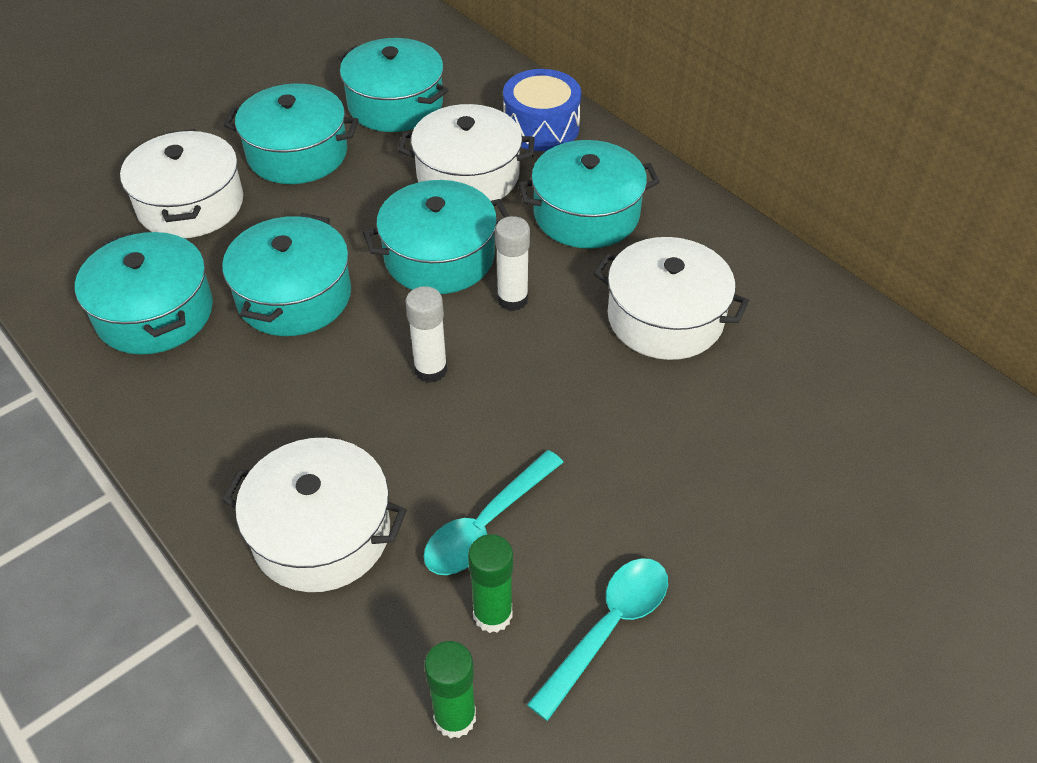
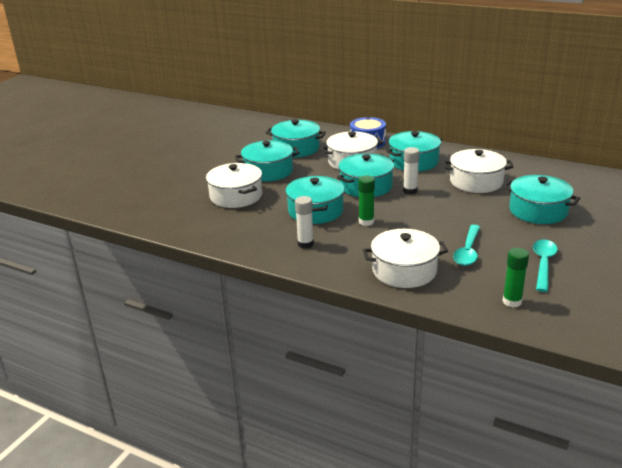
camera: 20 degrees left, 20 degrees down
(154, 313) = (257, 230): turquoise pot -> turquoise pot (538, 211)
(430, 370) = (398, 217): white glue stick -> white glue stick (305, 244)
(492, 614) = (496, 273): green glue stick -> green glue stick (366, 222)

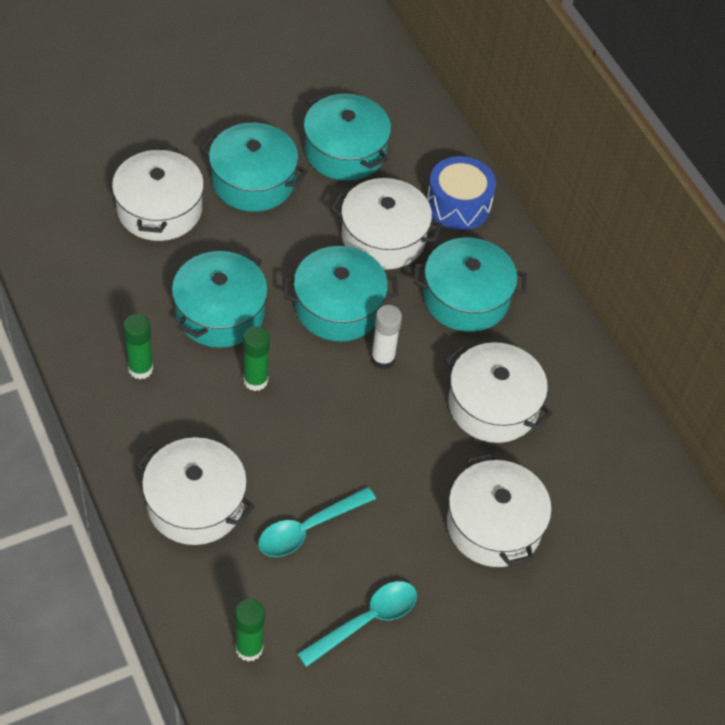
camera: 30 degrees right, 25 degrees up
(305, 244) = (140, 369): white glue stick -> green glue stick
(538, 211) = (494, 525): turquoise pot -> white pot

